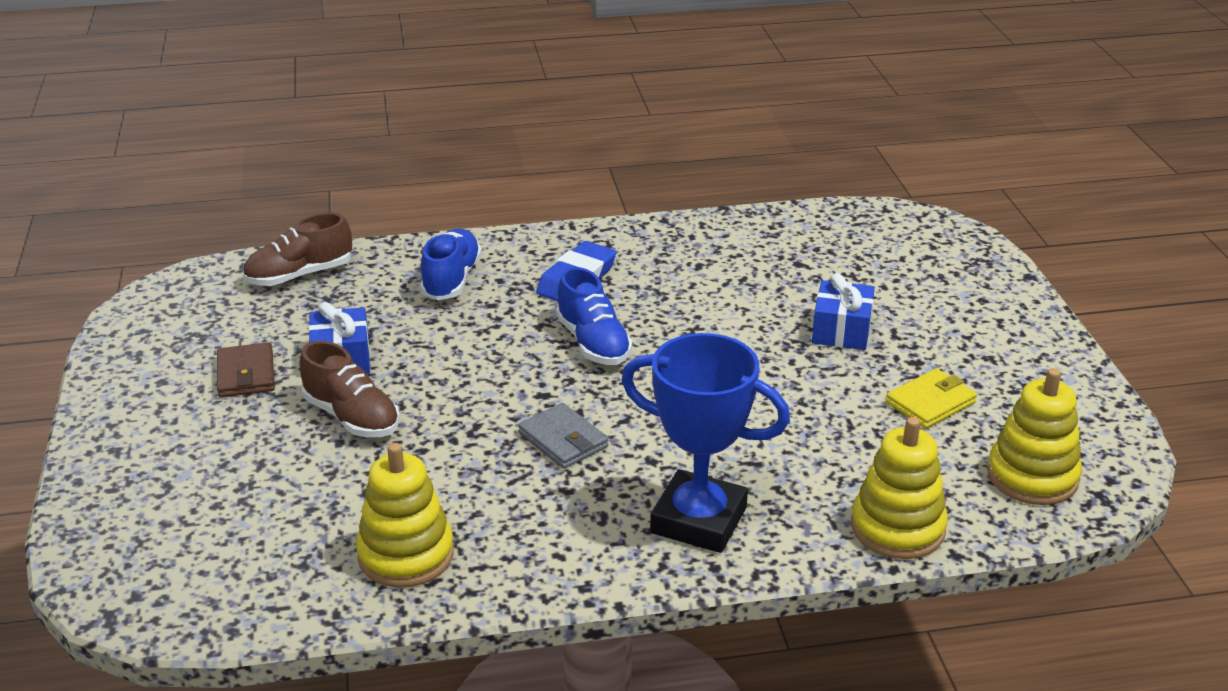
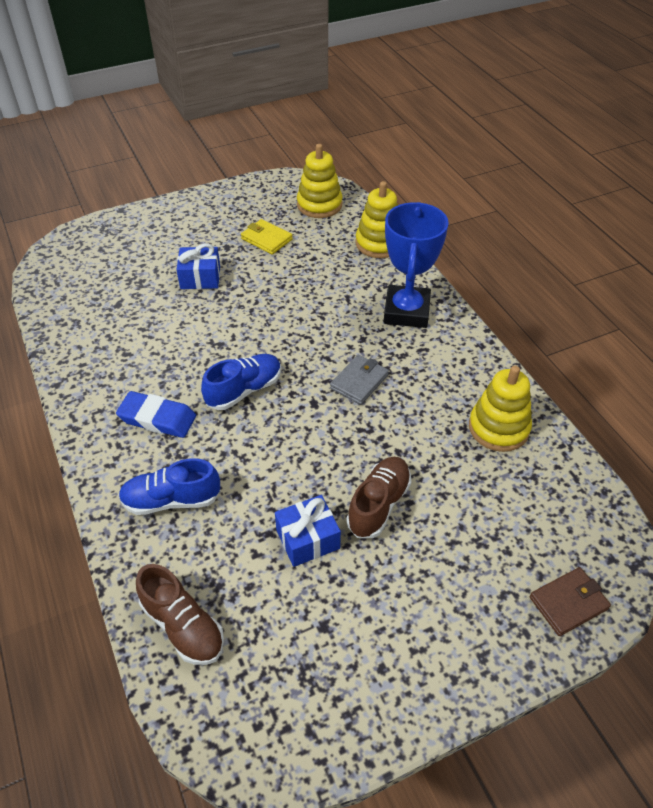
camera: 105 degrees left, 15 degrees up
(246, 374) = (350, 602): brown wallet -> brown wallet (568, 603)

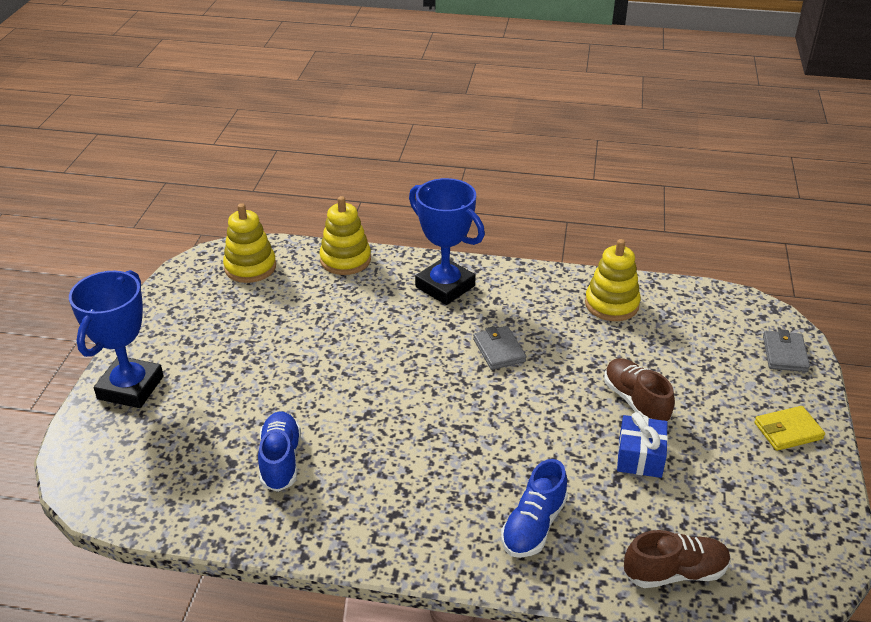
camera: 55 degrees left, 10 degrees down
(150, 223) = (130, 387): none -> blue trophy
(157, 418) = (425, 495): blue eraser -> none
(200, 277) = (261, 387): blue gift -> none
(244, 390) = (444, 422): blue shoe -> blue shoe (280, 460)
(266, 239) = (258, 320): yellow wallet -> yellow wallet (788, 431)
(568, 603) = (784, 354): brown wallet -> grey wallet

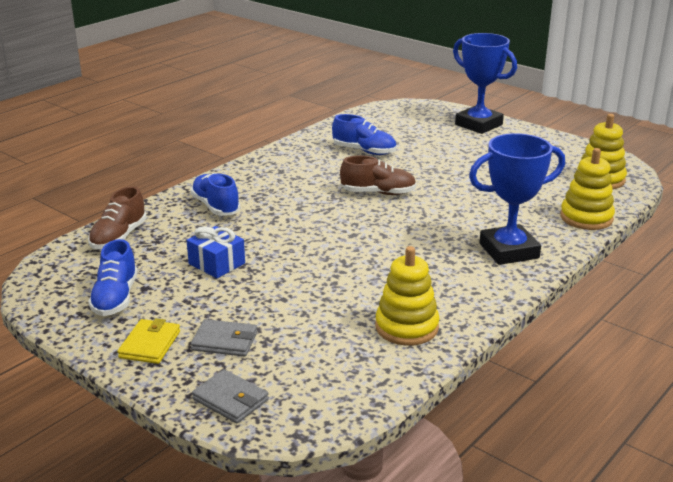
camera: 120 degrees right, 10 degrees down
(499, 350) = (396, 248): grey wallet -> grey wallet (224, 341)
(635, 401) = (270, 285): brown shoe -> brown shoe (378, 193)
(764, 496) = (115, 298): none -> blue shoe

